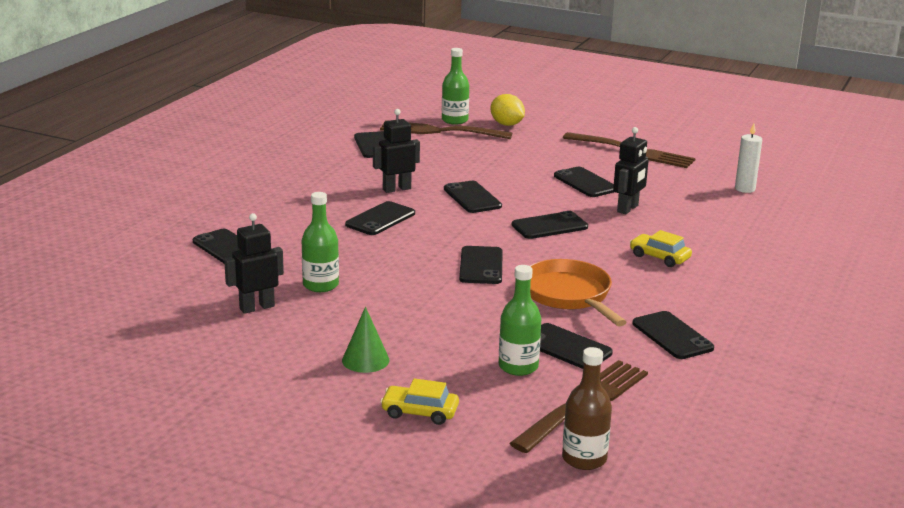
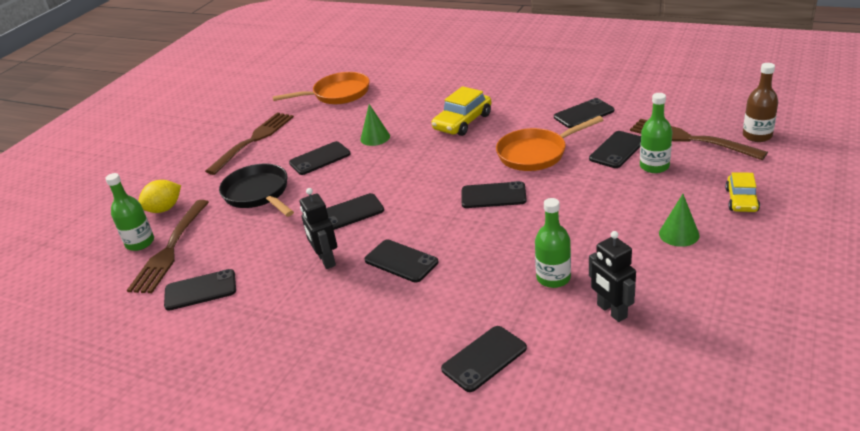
camera: 85 degrees left, 10 degrees up
(521, 159) = (258, 194): none -> black pan
(549, 226) = (411, 169): black phone -> none
(628, 209) = (375, 137): black robot -> green cone
(659, 257) = (462, 122): yellow car -> yellow car, size x1.55
(745, 189) = (338, 94): white candle -> orange pan

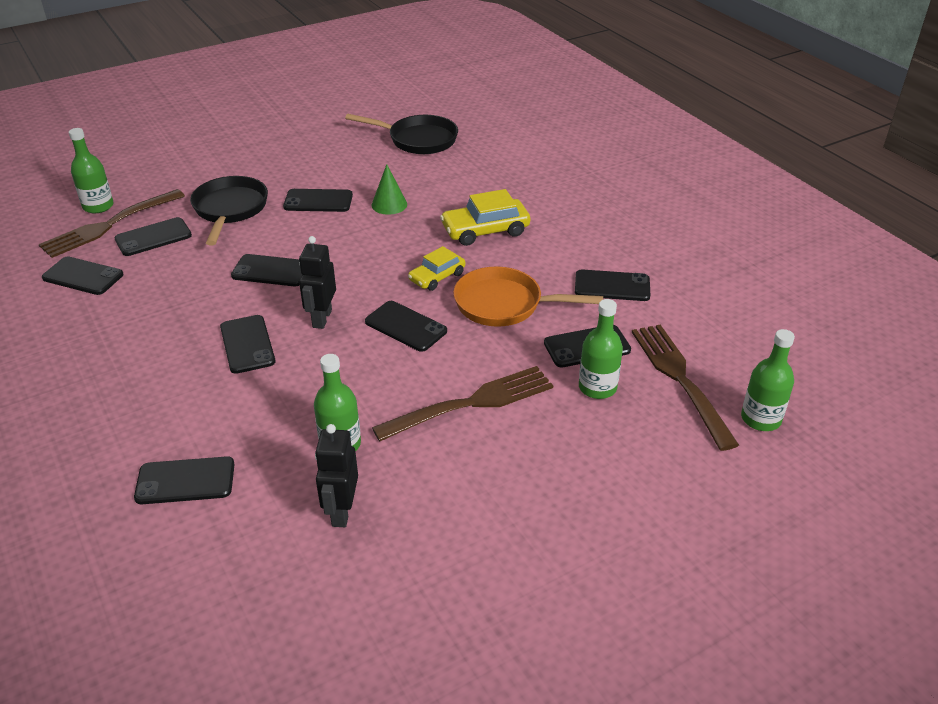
camera: 30 degrees right, 5 degrees up
(164, 209) = (150, 184): yellow lemon -> none
(222, 238) = (153, 237): none -> black phone
(253, 141) = (291, 153): brown fork -> brown fork (470, 404)
(326, 260) = (196, 306): black robot -> black robot (321, 318)
(338, 94) = (418, 140): orange pan -> black pan
(679, 234) = (513, 476): green cone -> none
(741, 200) = (630, 481): yellow car -> yellow car (437, 277)
(757, 136) = (760, 419): brown bottle -> green bottle

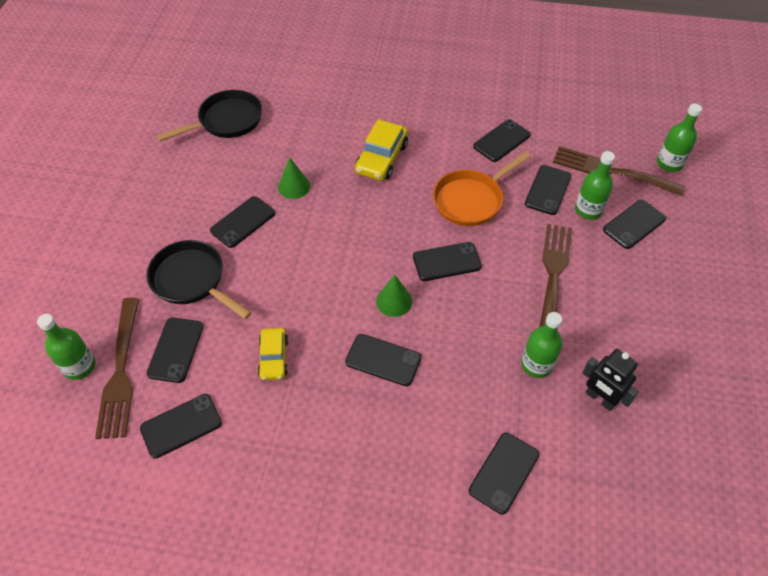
camera: 50 degrees left, 15 degrees up
(271, 271) = (306, 299): black phone -> black phone (634, 224)
(321, 318) = (394, 301): black robot -> green cone
(437, 277) = (408, 214): yellow car -> yellow car (274, 358)

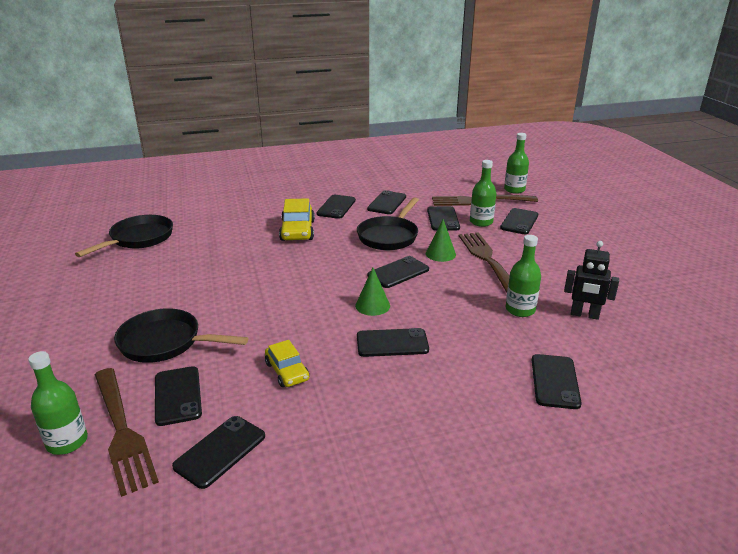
camera: 25 degrees left, 25 degrees down
(243, 222) = (195, 293): black phone -> black phone (336, 207)
(294, 186) = (230, 262): green cone -> green cone (440, 254)
(471, 200) = (389, 236): orange pan -> black pan

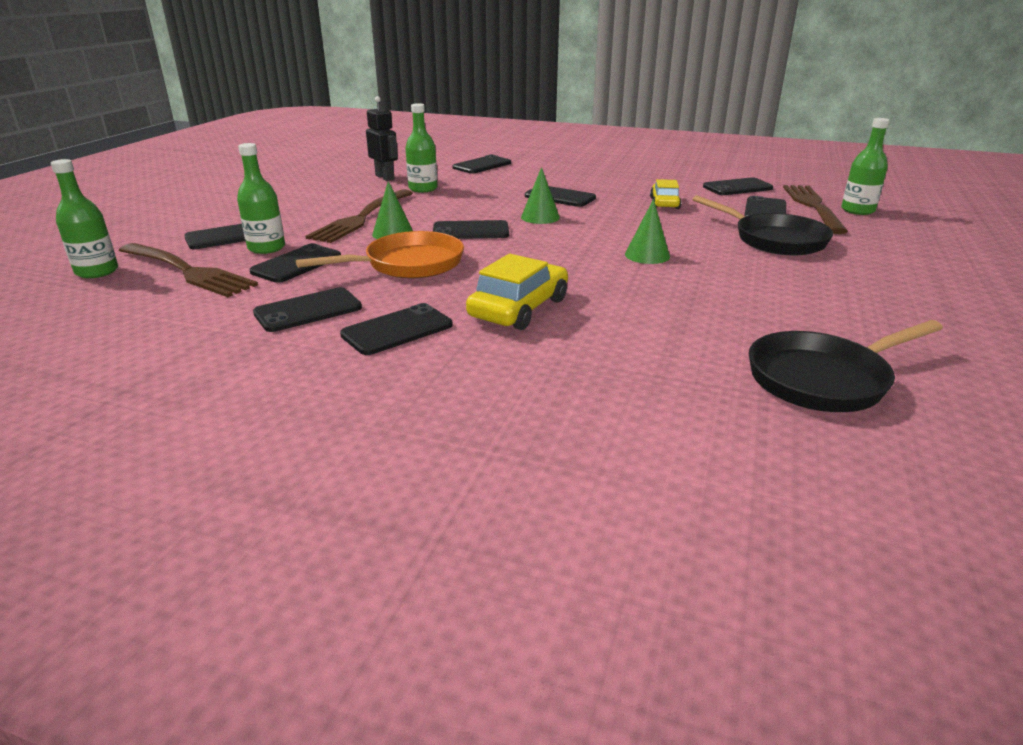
camera: 145 degrees left, 0 degrees up
(258, 289) = (647, 255): none -> green cone
(389, 236) = (408, 264): black pan -> orange pan

